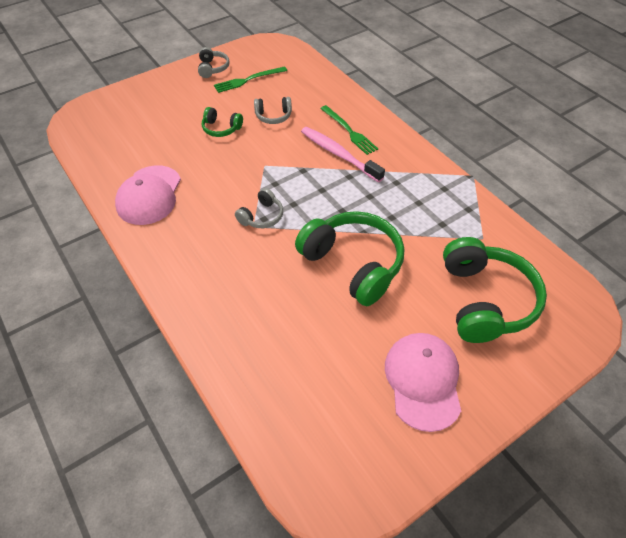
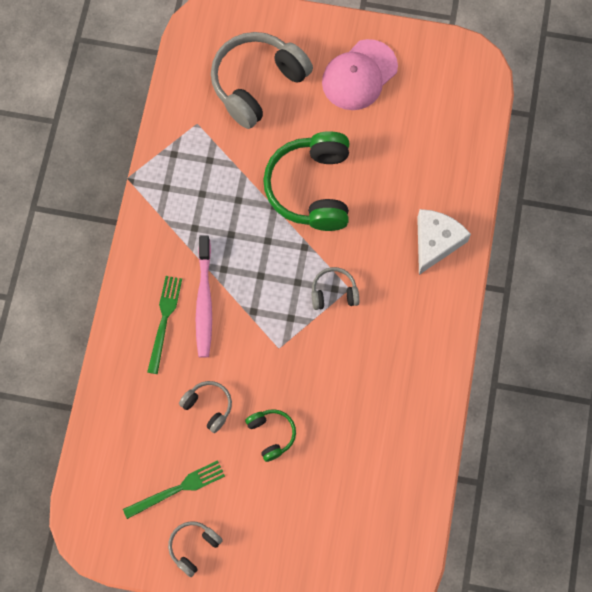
camera: 135 degrees left, 20 degrees up
(149, 195) = (403, 402): pink cap -> none
(218, 304) = (436, 242): none -> white cheese
(248, 80) = (178, 489): green fork -> green fork turned 45 degrees counterclockwise
(485, 300) = (257, 83): green headphones -> grey headphones

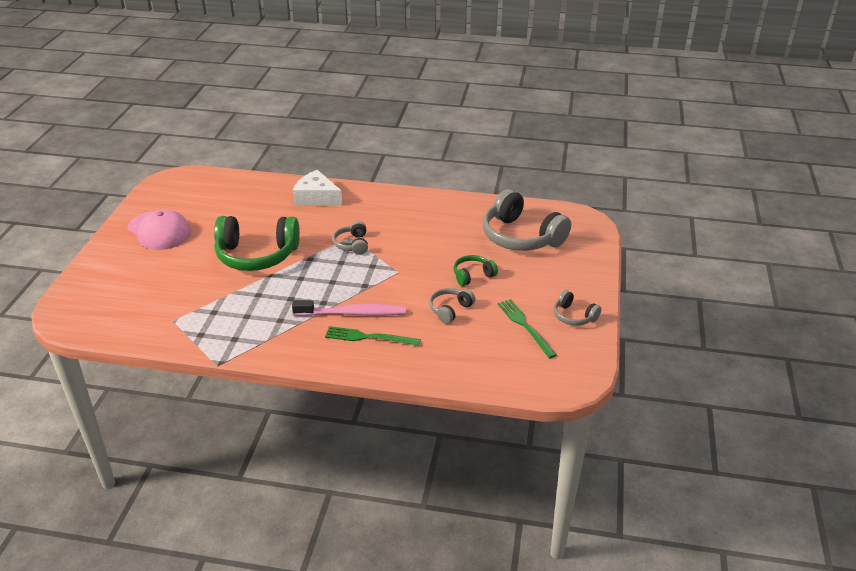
camera: 90 degrees left, 35 degrees down
(257, 83) = (145, 285): grey headphones -> grey headphones (521, 237)

